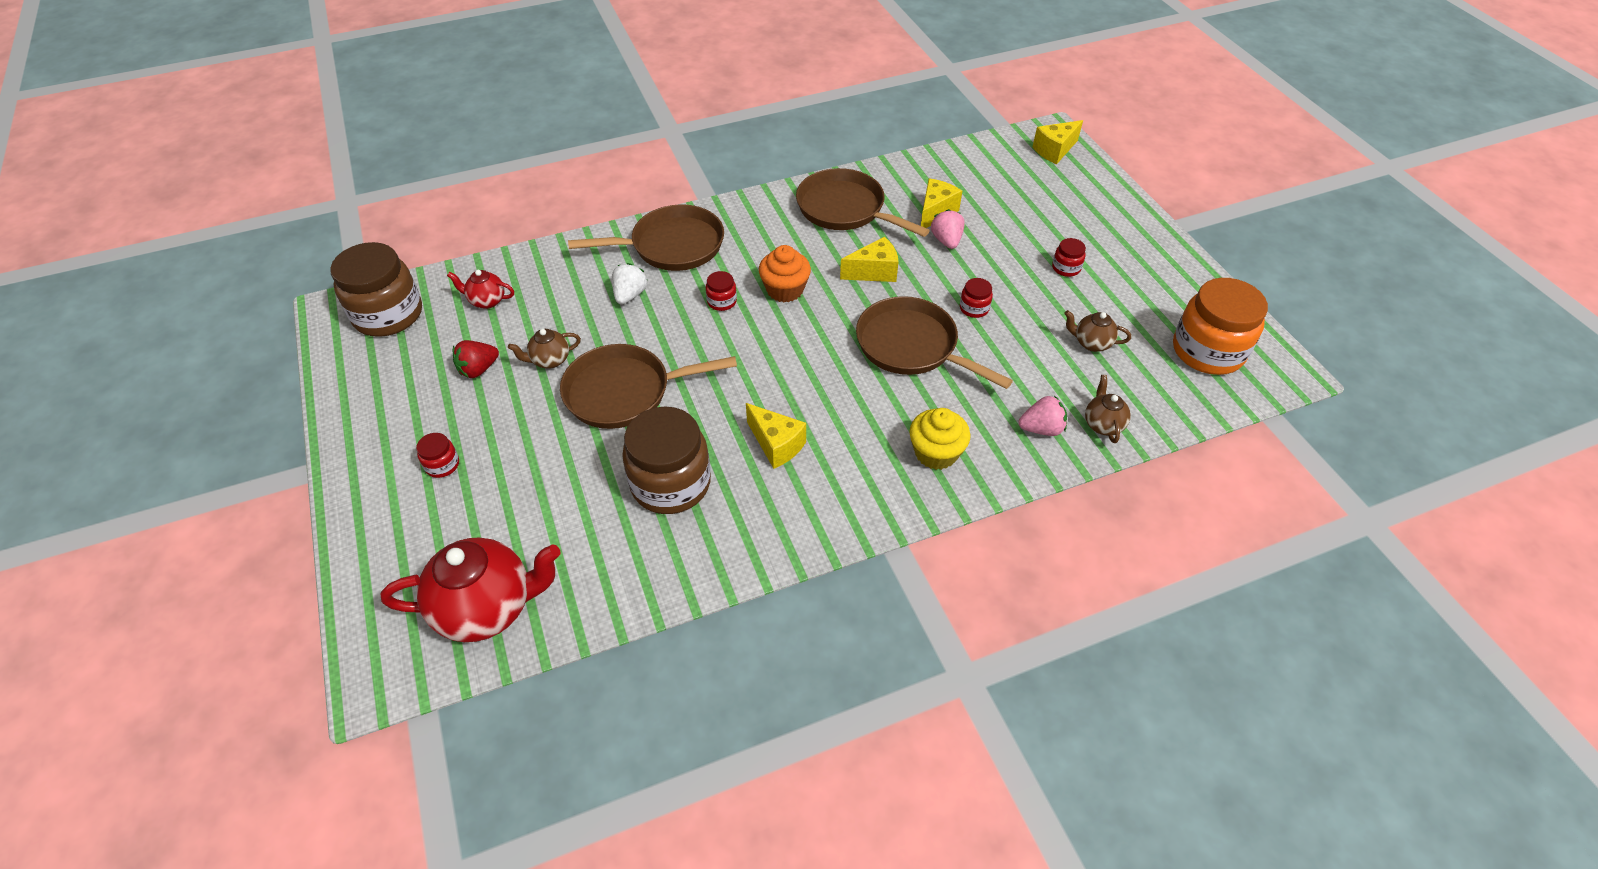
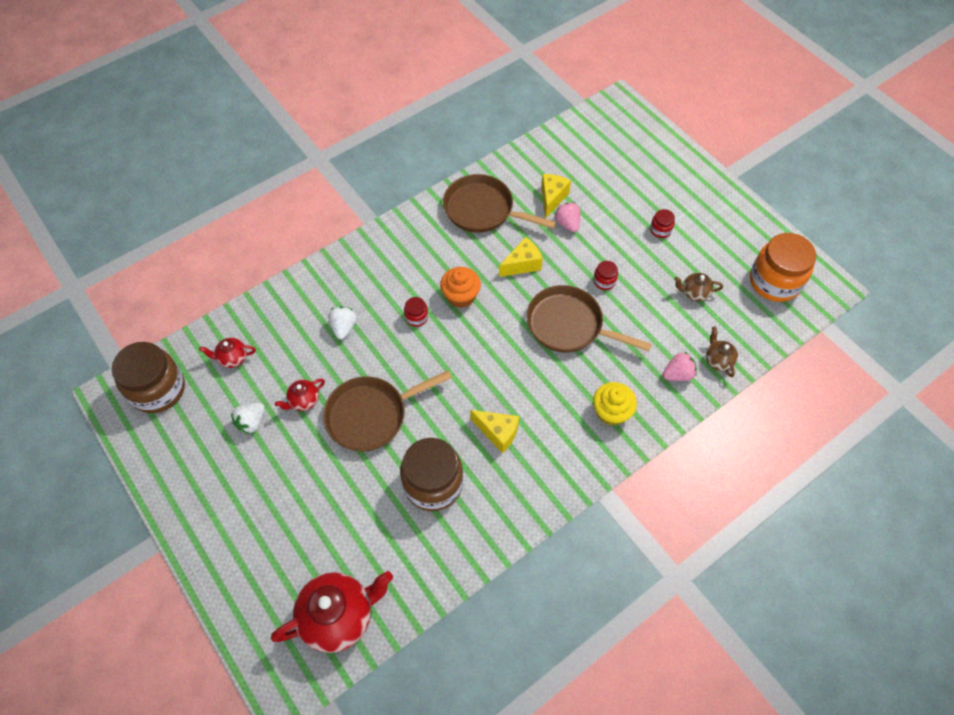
camera: 15 degrees left, 10 degrees up
(442, 465) = (258, 511): red jar -> none
(478, 369) = (251, 422): red strawberry -> white strawberry
(550, 360) = (304, 401): brown teapot -> red teapot
(671, 246) = (359, 274): brown pan -> none
(1054, 151) = (625, 120): yellow cheese -> none

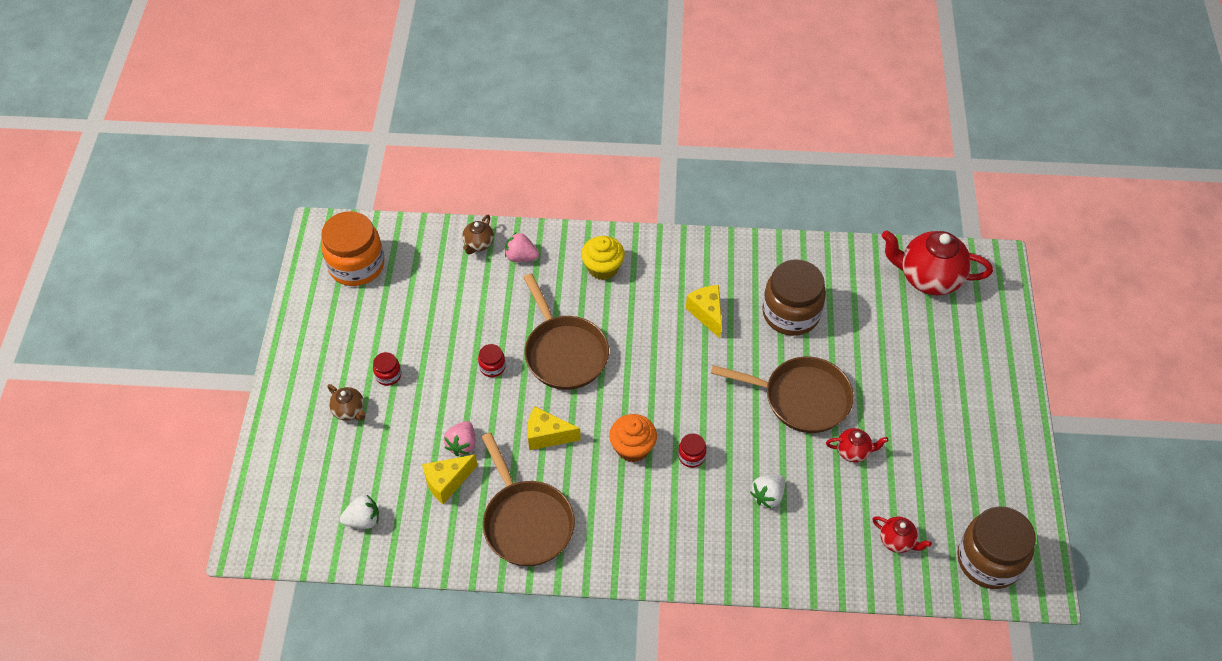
camera: 140 degrees left, 5 degrees down
(251, 422) = (913, 465): white strawberry -> white strawberry (363, 520)
(694, 293) = (431, 303): brown teapot -> brown teapot (349, 411)

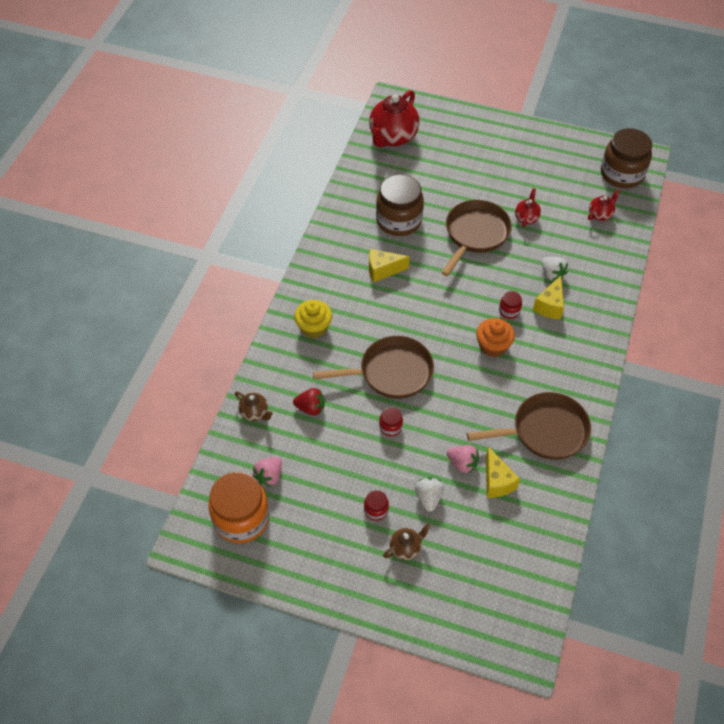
camera: 75 degrees left, 0 degrees up
(363, 520) = (520, 553): white strawberry -> white strawberry (428, 498)
(497, 290) = (310, 408): none -> red strawberry
(521, 257) = (281, 383): pink strawberry -> pink strawberry (269, 476)
(547, 436) = (468, 401): yellow cheese -> yellow cheese (550, 306)

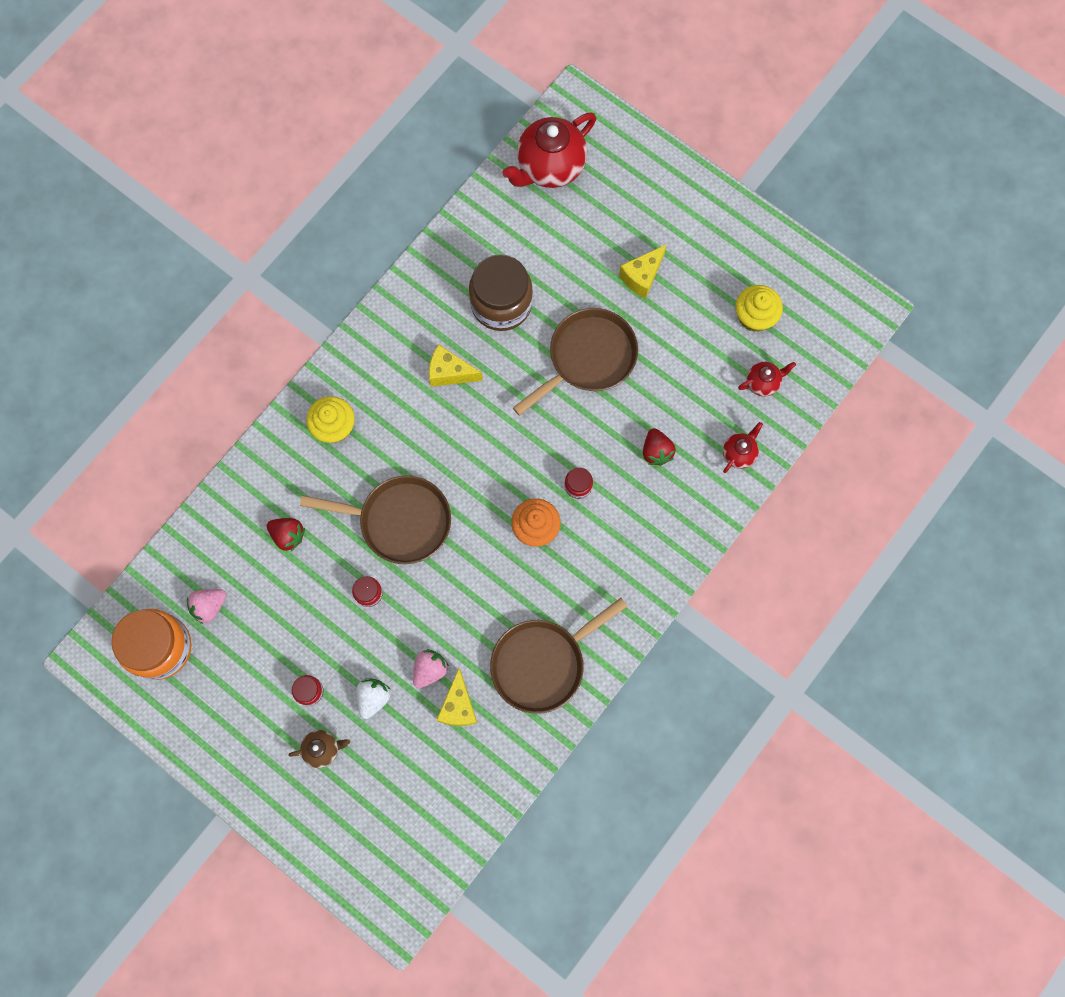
camera: 20 degrees right, 20 degrees up
(255, 413) = (223, 519): brown teapot -> none
(462, 463) = (430, 670): pink strawberry -> pink strawberry turned 105 degrees counterclockwise
(526, 218) = (665, 355): red teapot -> red teapot (739, 453)
(544, 431) = (543, 663): brown pan -> brown pan turned 135 degrees clockwise
(550, 306) = (631, 496): yellow cheese -> yellow cheese (642, 276)
(552, 274) = (656, 451): white strawberry -> red strawberry
(573, 180) = (754, 316): none -> yellow cupcake
(622, 174) = (824, 328): brown jar -> none

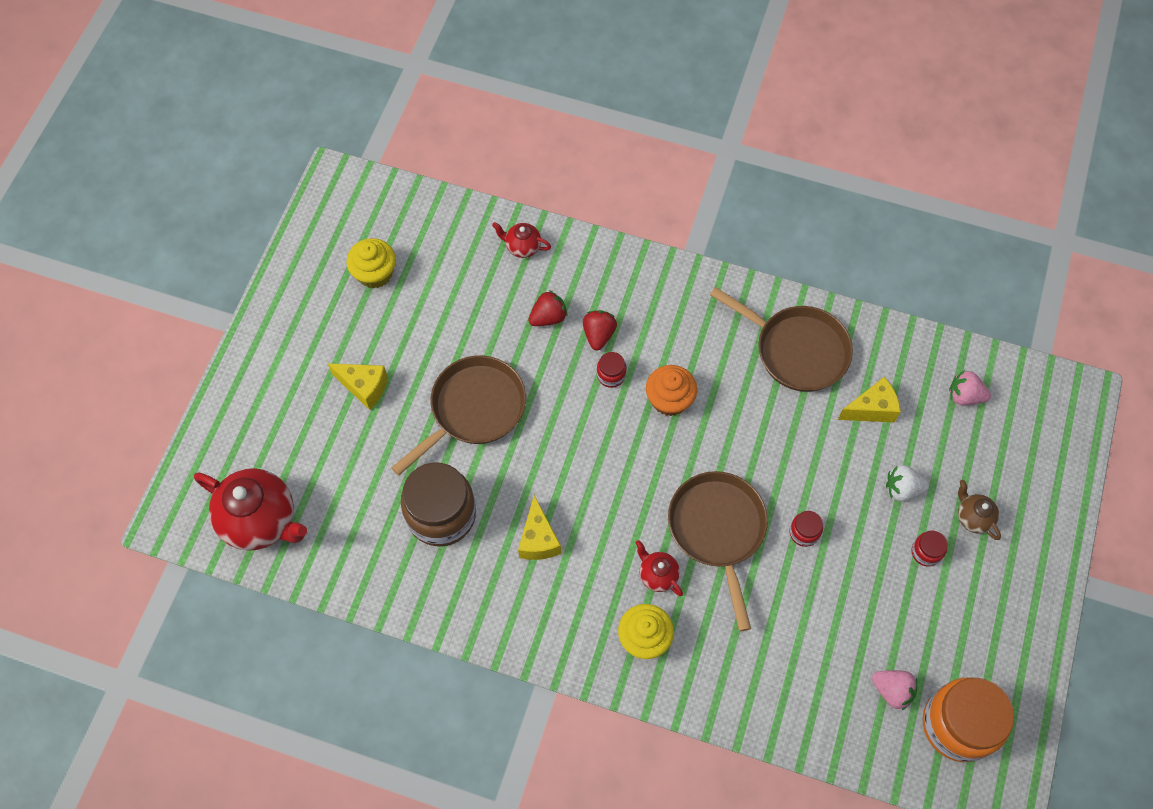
camera: 110 degrees left, 10 degrees down
(288, 535) = (781, 638): red strawberry -> red strawberry (598, 335)
(430, 670) = (850, 447): pink strawberry -> pink strawberry (964, 396)
(587, 358) = (473, 410): brown pan -> brown pan turned 105 degrees clockwise
(763, 383) = (443, 247): red teapot -> red teapot (657, 575)

